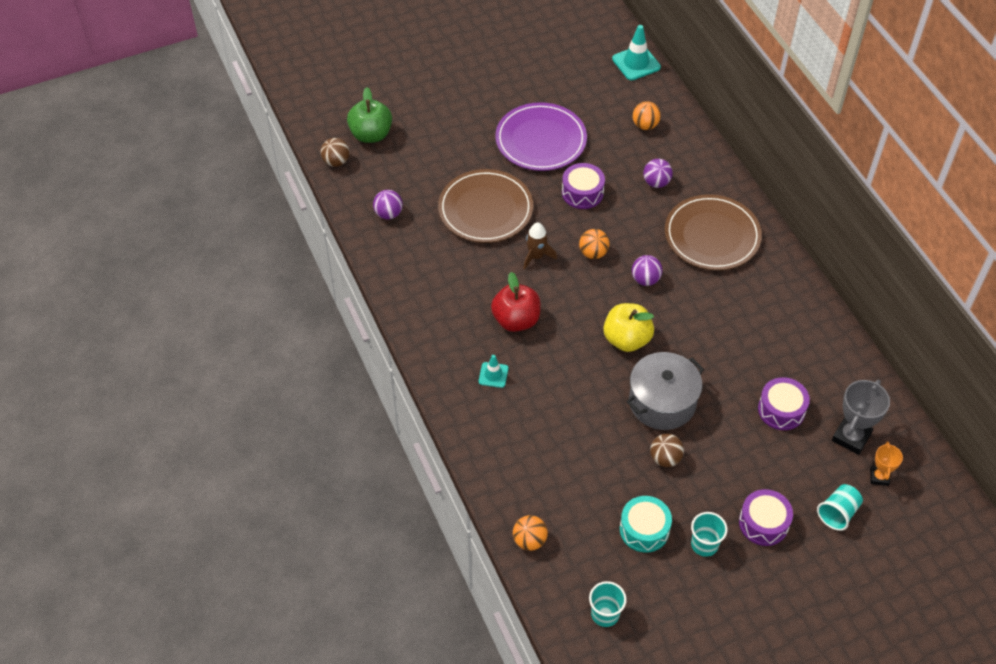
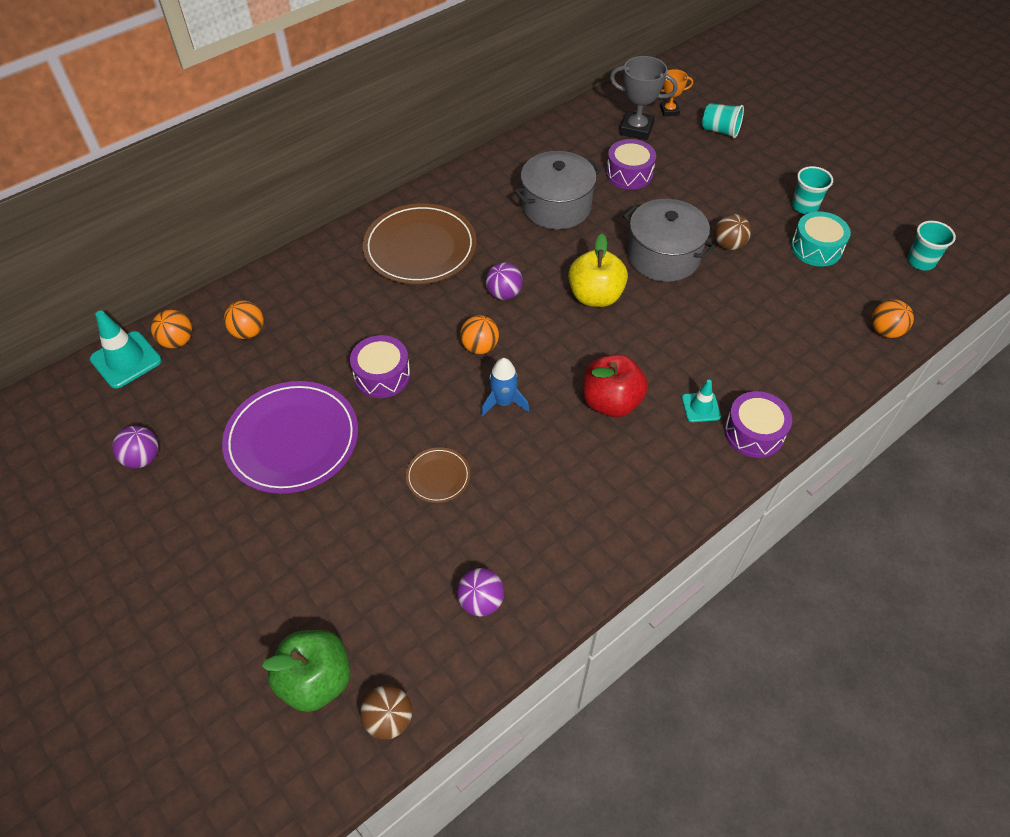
camera: 105 degrees left, 0 degrees up
(485, 209) = (438, 476): brown plate -> brown plate, size x0.47
(536, 256) = (503, 402): brown rocket -> blue rocket
(646, 88) = (177, 341): none -> orange ball
(656, 182) = (348, 306): purple ball -> purple ball (142, 458)
(745, 340) = (556, 206): none -> grey pot
(763, 523) = (758, 172): purple drum -> purple drum (754, 433)

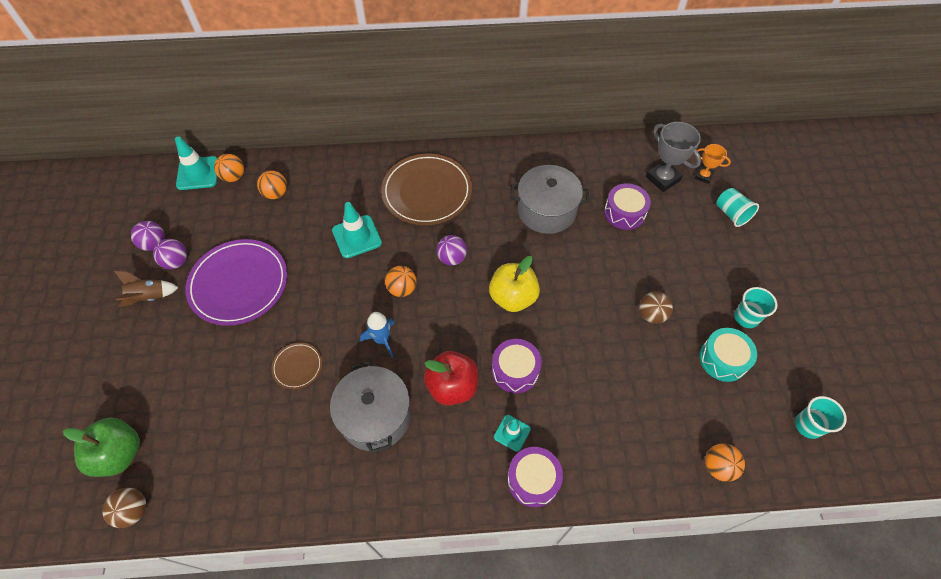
camera: 35 degrees right, 5 degrees up
(192, 513) = (149, 297): none -> brown rocket
(382, 375) = (325, 272): purple drum -> purple drum (515, 370)
(384, 325) = (357, 236): none -> turquoise traffic cone
(481, 601) = (248, 472): purple ball -> purple ball (176, 262)
(663, 256) = (591, 295): grey pot -> grey pot (375, 416)

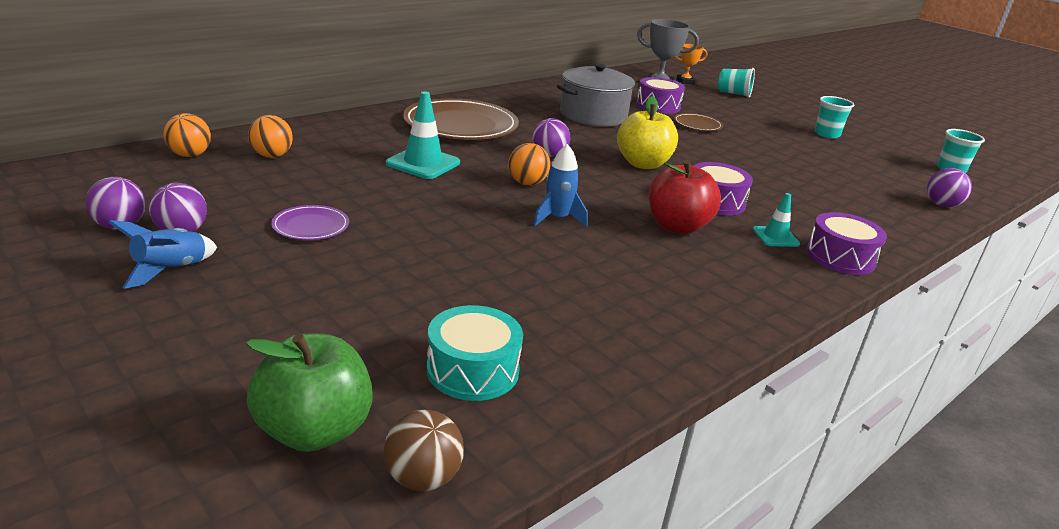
camera: 40 degrees left, 30 degrees down
(149, 297) = (171, 270): brown rocket -> blue rocket
(198, 173) = (126, 161): turquoise traffic cone -> none
(239, 284) = (310, 226): purple plate -> purple plate, size x0.47
(297, 366) = (486, 263): brown plate -> brown plate (697, 124)
(375, 416) = (633, 269): grey pot -> none
(651, 315) = (765, 147): brown ball -> none
(718, 466) = (941, 205): orange ball -> purple ball
(723, 359) = (849, 156): turquoise drum -> turquoise drum (473, 370)

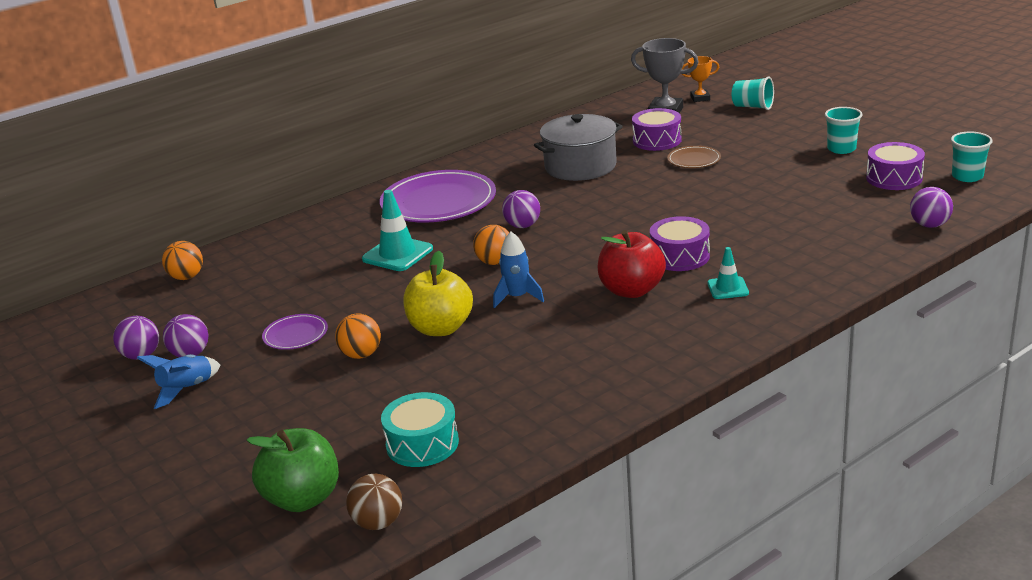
camera: 10 degrees right, 0 degrees up
(272, 156) = (258, 267): orange ball -> orange ball (361, 354)
(460, 125) = (438, 202): brown plate -> purple plate
(643, 164) = (618, 221): yellow apple -> yellow apple (441, 328)
(840, 257) = (785, 302): purple drum -> purple drum (894, 178)

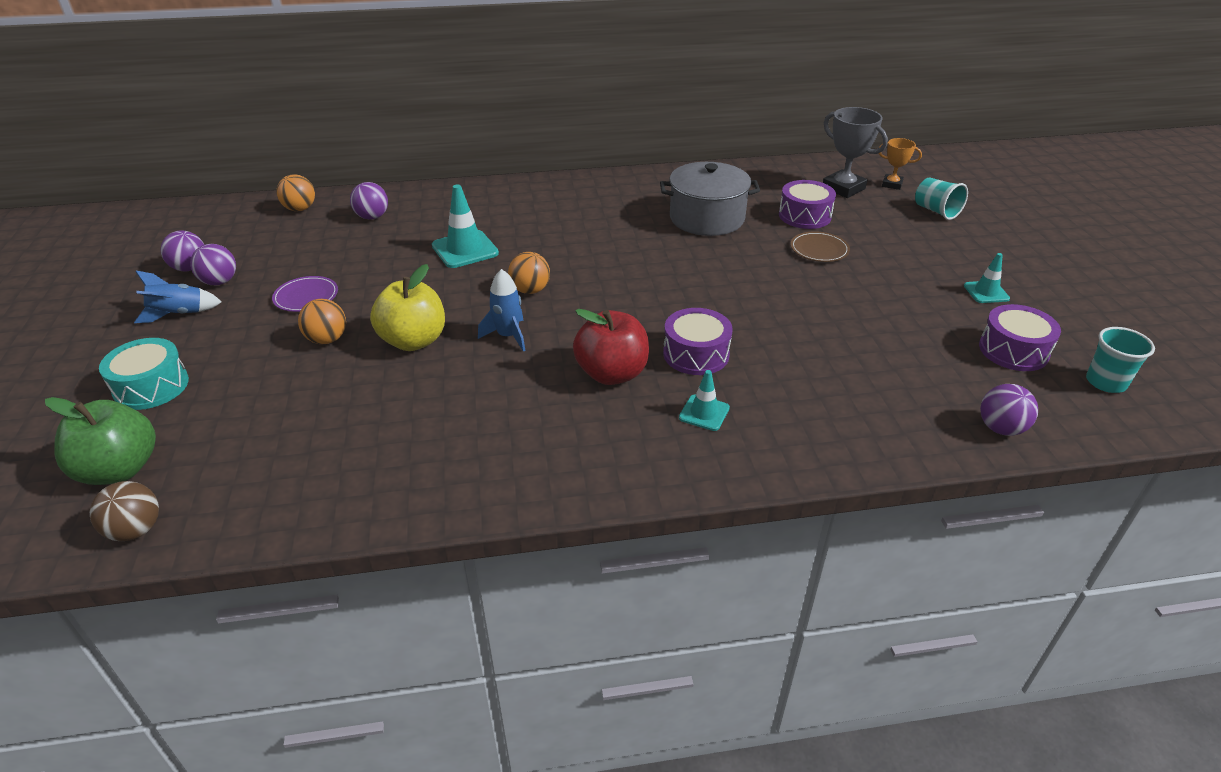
camera: 25 degrees right, 10 degrees up
(422, 444) = (263, 460): turquoise drum -> turquoise drum (151, 386)
(438, 202) = (552, 210): purple plate -> none
(522, 226) = (593, 261): purple ball -> purple ball (372, 217)
(841, 149) = (986, 292): turquoise cup -> turquoise traffic cone

